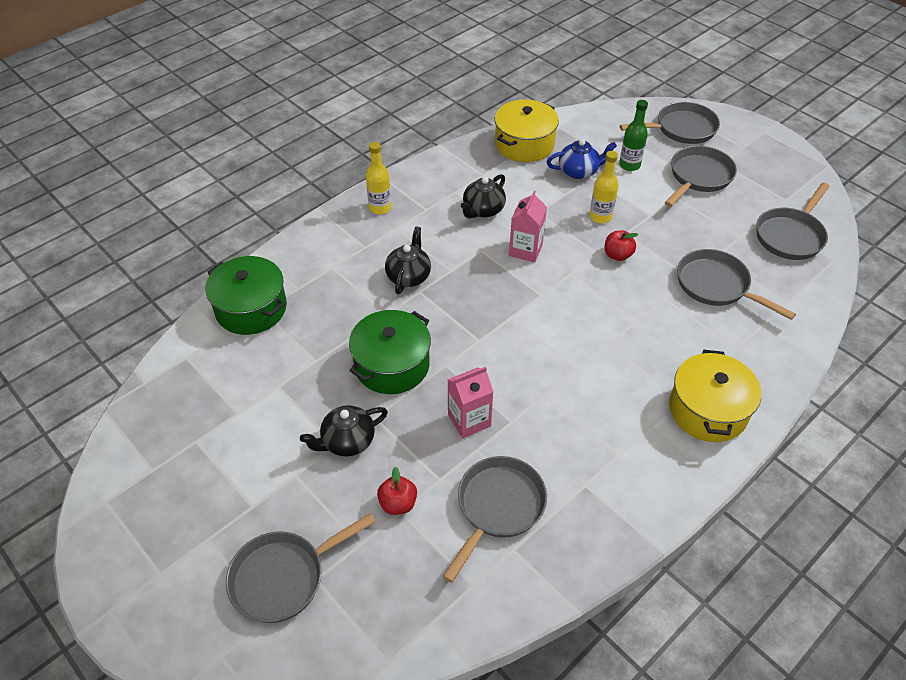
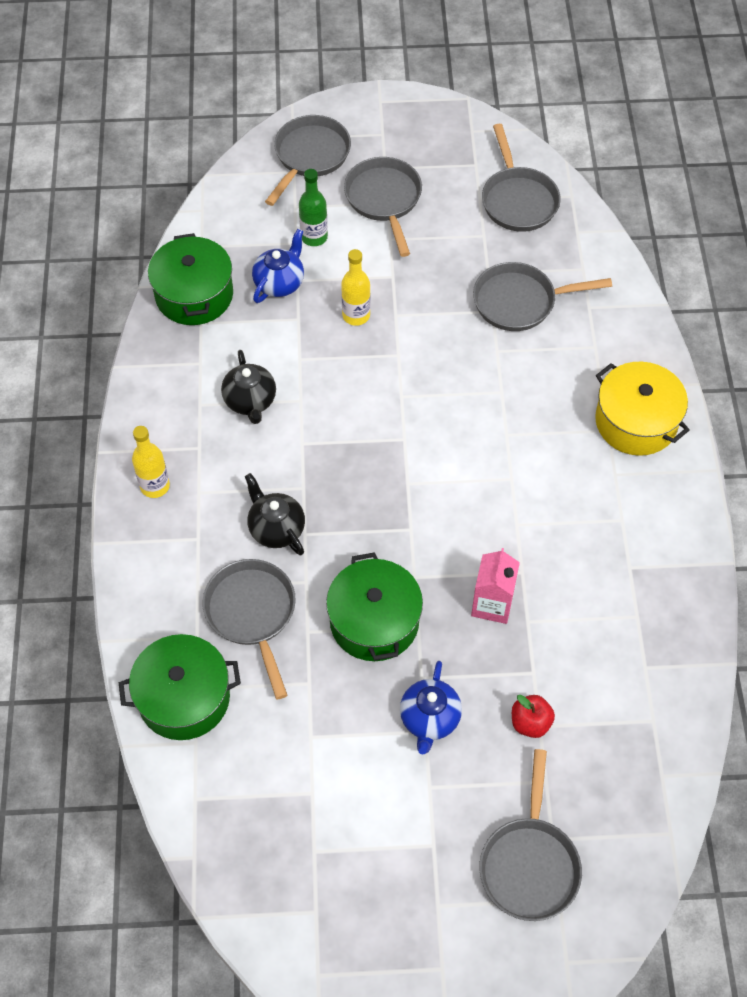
camera: 50 degrees left, 10 degrees up
(347, 441) = (429, 719): black teapot -> blue teapot
(498, 507) = (597, 648): grey pan -> grey pan (252, 614)
(524, 144) = (194, 295): yellow pot -> green pot
(525, 250) = (338, 407): pink carton -> none
(617, 255) = (415, 342): red apple -> none

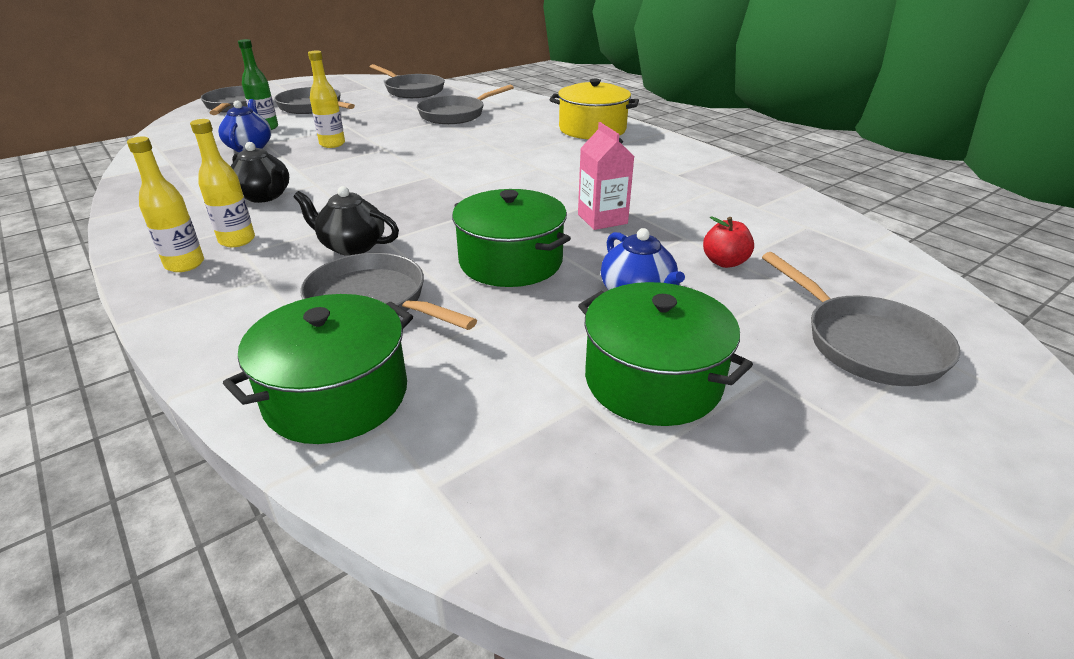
camera: 35 degrees left, 25 degrees down
(194, 295) = (166, 168): green pot -> green pot (653, 380)
(201, 469) = (237, 240): none -> yellow bottle

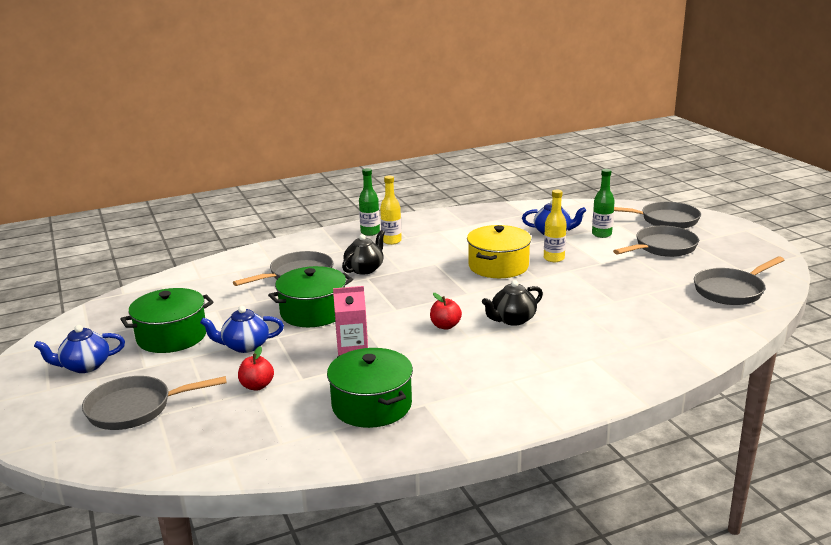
camera: 105 degrees right, 10 degrees down
(185, 264) = (370, 232): yellow bottle -> green bottle
(264, 196) = (453, 243): black teapot -> black teapot (512, 320)
(336, 395) = (230, 269): green pot -> green pot (372, 405)
(455, 114) = (635, 309): grey pan -> none
(517, 180) = (445, 326): none -> red apple
(592, 129) = (574, 380): yellow pot -> yellow pot (498, 266)
(828, 460) = (85, 366): none -> blue teapot

